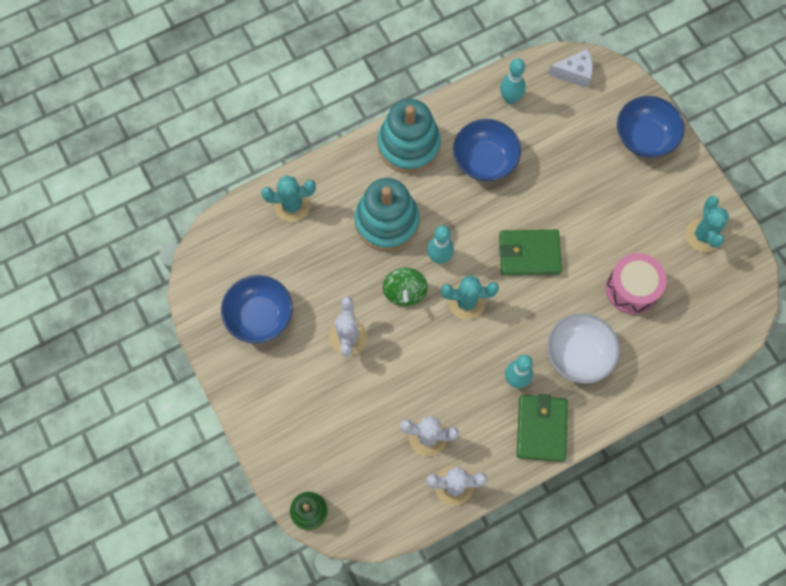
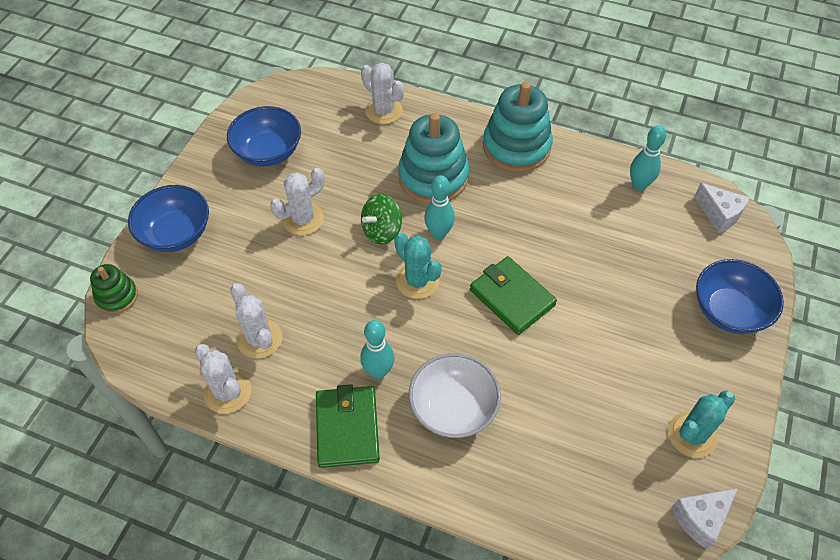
camera: 50 degrees right, 15 degrees down
(292, 205) = (383, 111): turquoise cactus -> white cactus
(484, 160) = (562, 205): blue bowl -> blue bowl (176, 233)
(541, 429) = (347, 428): green wallet -> green wallet turned 60 degrees counterclockwise
(631, 289) = (566, 408): pink drum -> none
(752, 277) = (700, 518): none -> white cheese

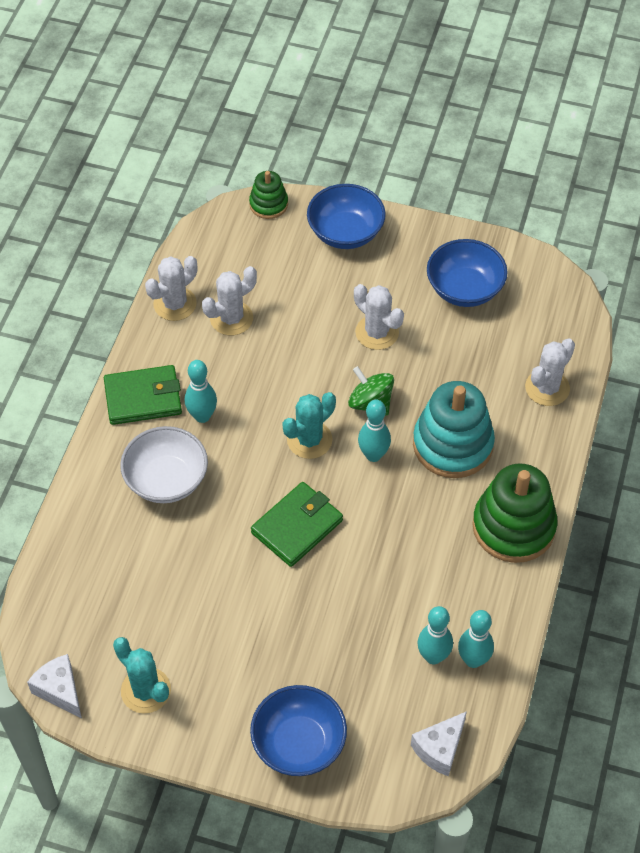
camera: 85 degrees right, 0 degrees up
(516, 147) = (513, 527): turquoise stacking toy -> green stacking toy
(638, 210) = (433, 656): none -> turquoise bowling pin

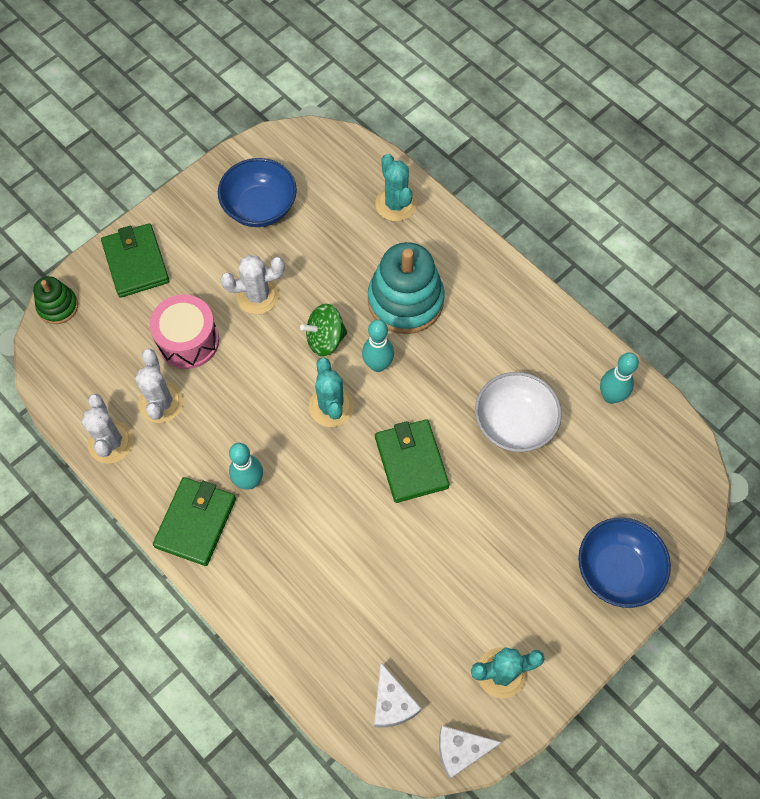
camera: 60 degrees left, 10 degrees up
(166, 480) = (297, 546): white bowl -> white bowl (514, 423)
(299, 307) = (188, 341): none -> pink drum
(345, 233) = (136, 263): blue bowl -> green wallet
(433, 656) = (592, 424): turquoise bowling pin -> none
(440, 749) = (675, 464): white cheese -> white cheese (392, 703)
(513, 527) = (508, 300): green stacking toy -> none
(547, 388) = (396, 204): white cactus -> turquoise cactus

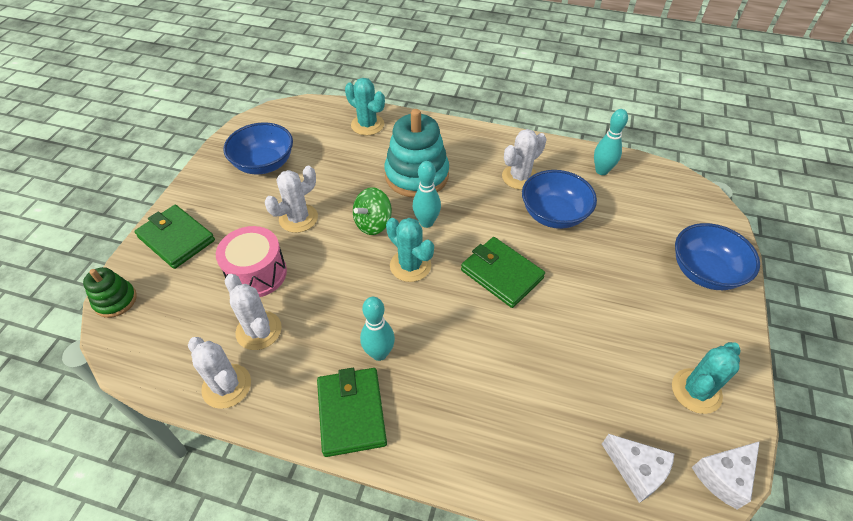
camera: 30 degrees left, 15 degrees down
(513, 358) = (520, 177): none -> white cactus
(514, 423) = (554, 214): white bowl -> blue bowl

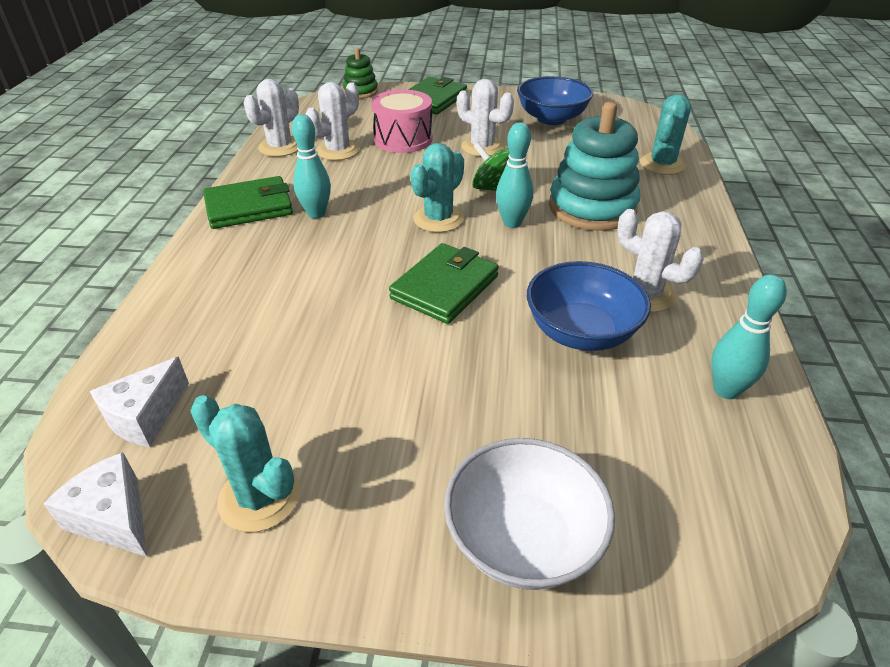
camera: 80 degrees right, 10 degrees down
(704, 272) = (523, 539): blue bowl -> white bowl

